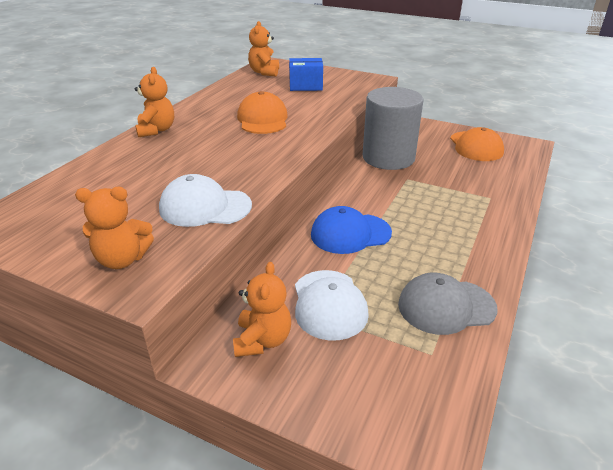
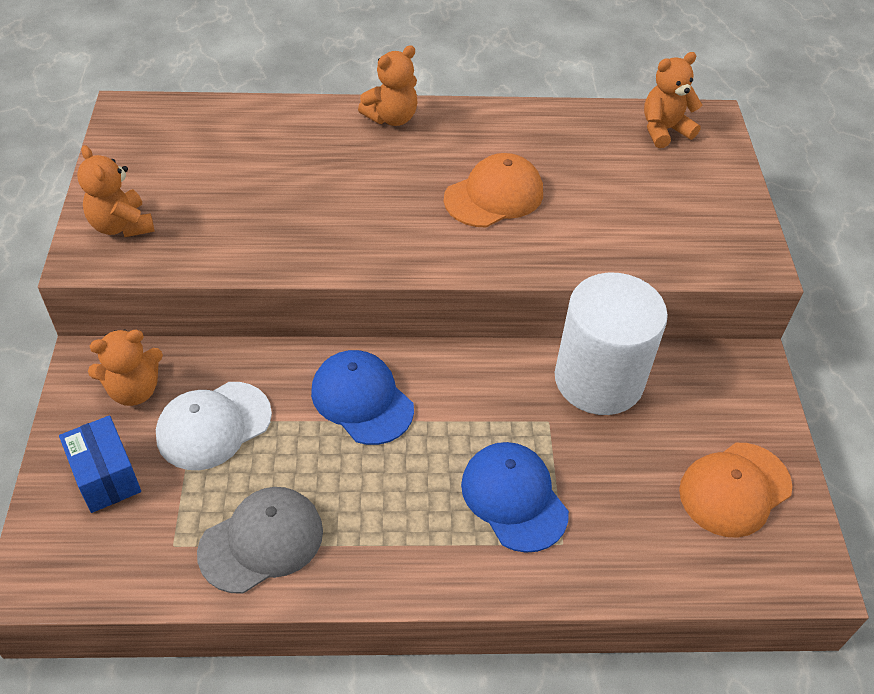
camera: 60 degrees right, 15 degrees up
(205, 207) = (241, 240): white cap -> none
(306, 86) = (650, 194): blue box -> blue box (106, 477)
(388, 158) = (599, 379): grey cylinder -> white cylinder
(446, 306) = (261, 541): grey cap -> grey cap turned 90 degrees clockwise
(454, 203) = (514, 498): none -> blue cap

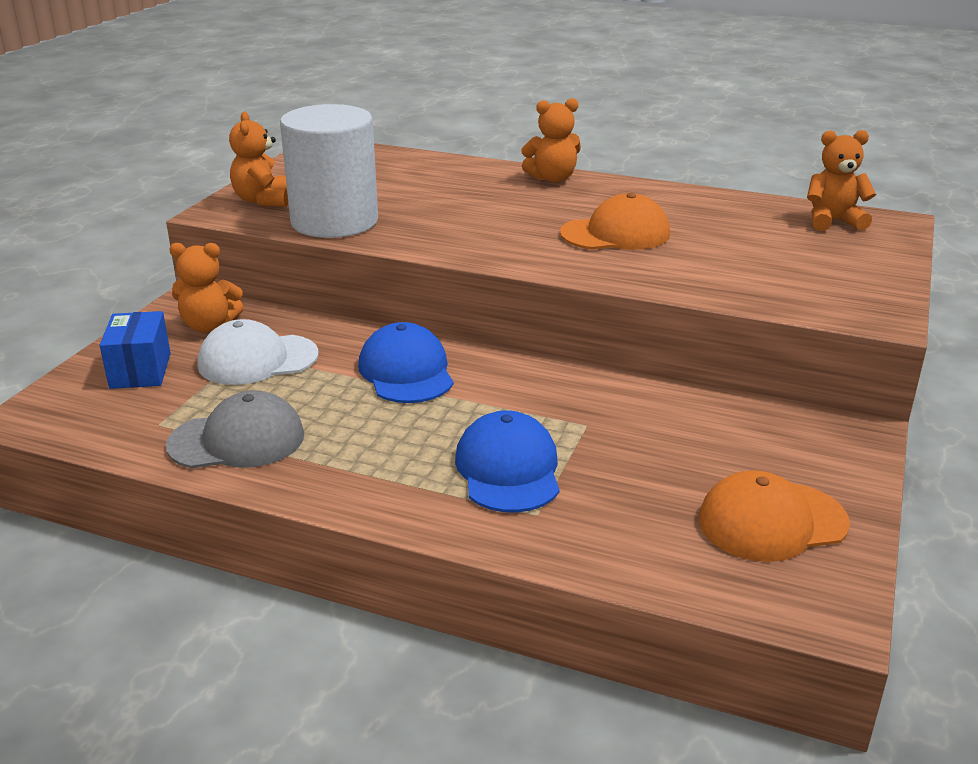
camera: 25 degrees right, 20 degrees down
(599, 379) = (664, 407): white cylinder -> white cylinder (334, 221)

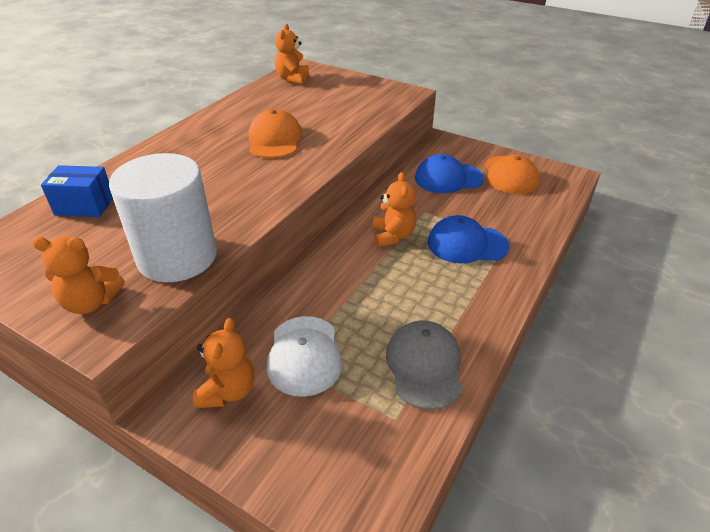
camera: 80 degrees left, 10 degrees up
(140, 371) = (298, 440): blue box -> blue box (84, 206)
(406, 372) = (347, 274): blue cap -> blue cap (448, 178)
(552, 178) = (161, 148): orange teddy bear -> orange teddy bear (393, 236)

